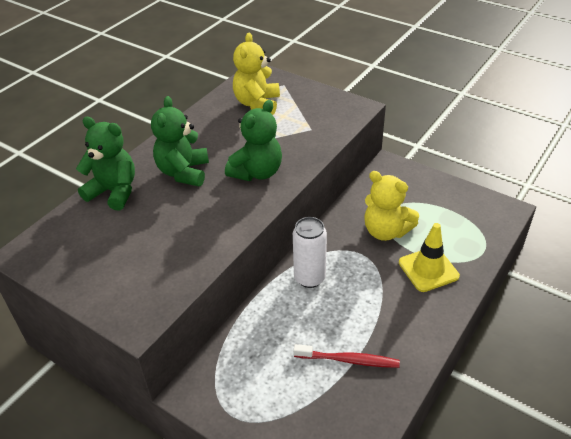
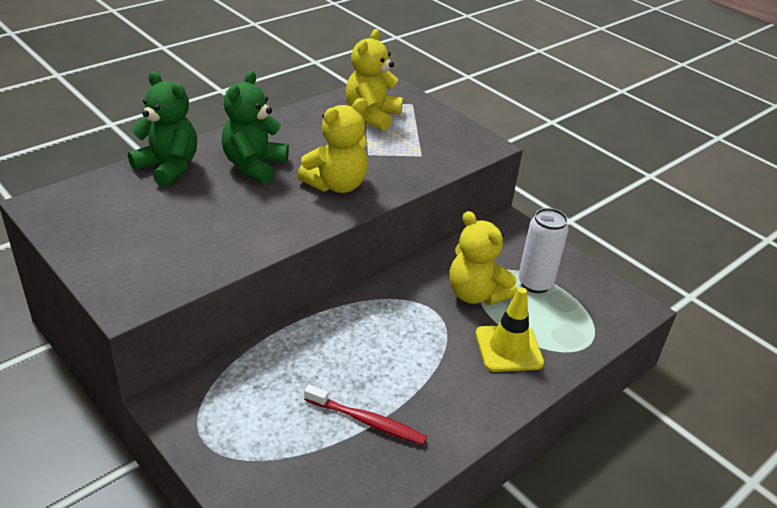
camera: 10 degrees right, 5 degrees down
(257, 172) = (336, 185): green teddy bear -> yellow teddy bear
(309, 278) = (362, 321): white can -> white can (535, 283)

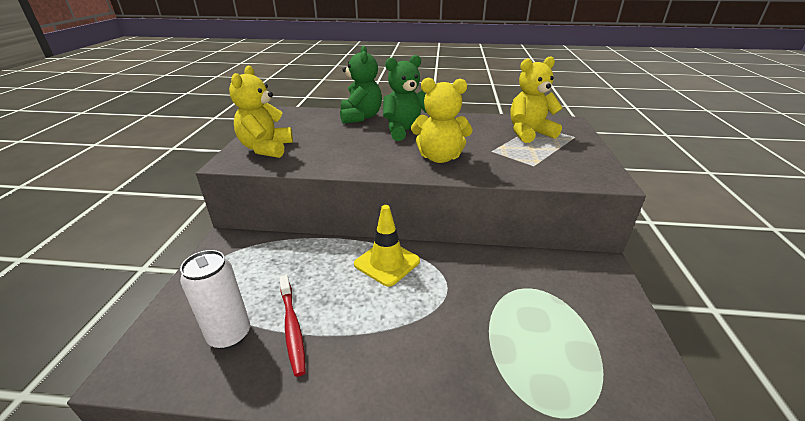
camera: 50 degrees right, 5 degrees down
(476, 294) = (498, 297): yellow teddy bear -> yellow teddy bear (266, 148)
(508, 348) = (471, 358): yellow traffic cone -> yellow traffic cone (387, 263)
(535, 283) = (569, 322): white can -> white can (229, 335)

